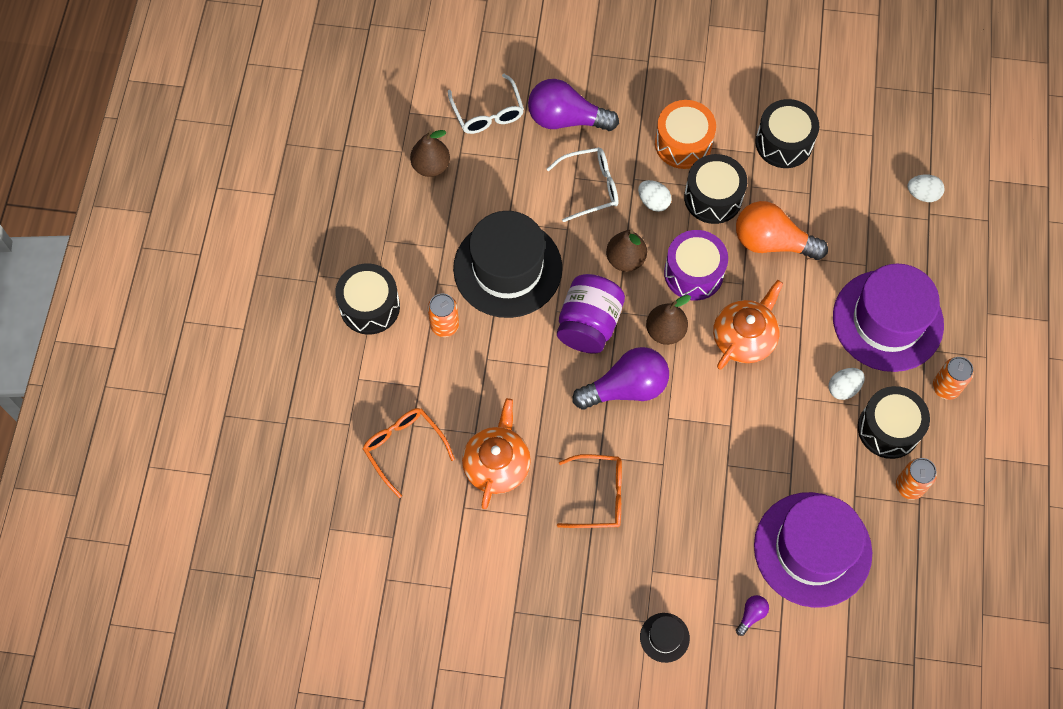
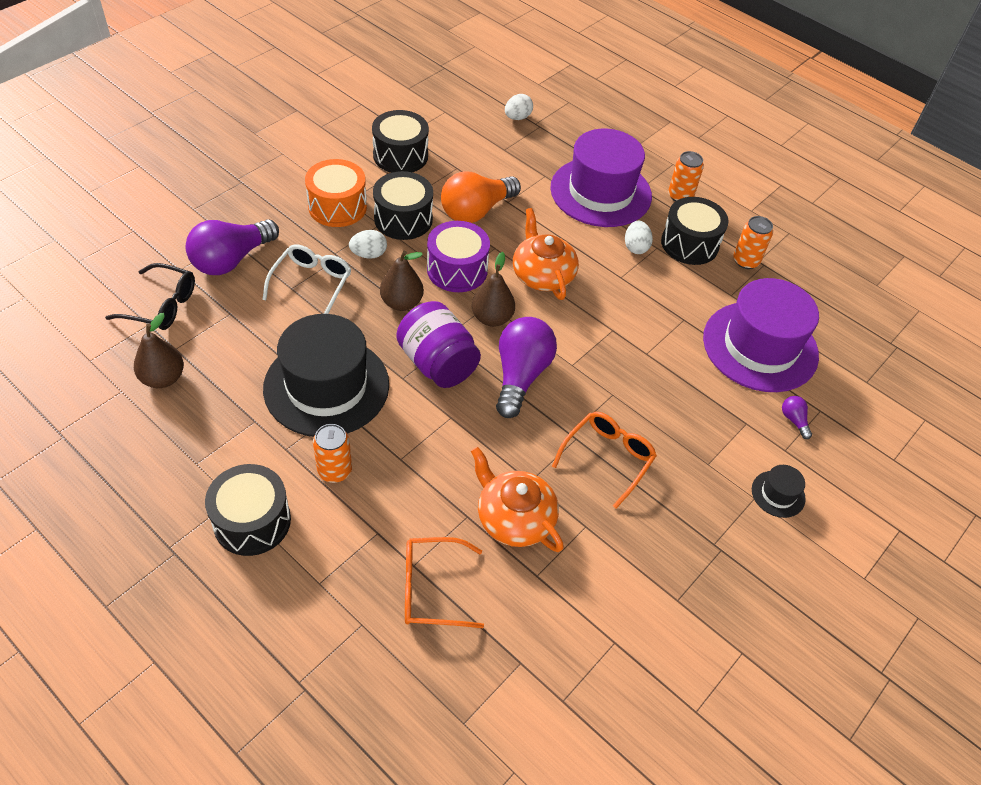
camera: 60 degrees left, 15 degrees down
(488, 113) = (162, 305): white glasses -> black glasses

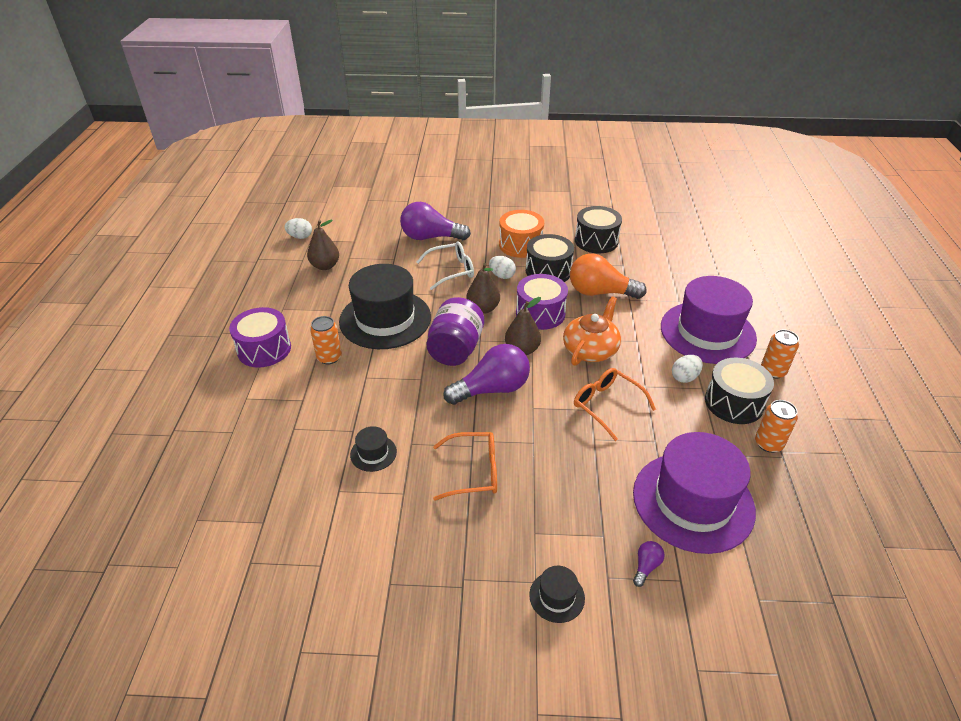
camera: 55 degrees right, 10 degrees down
(162, 305) = (371, 237): black glasses -> none
(252, 521) = (264, 349): black drum -> purple drum
(431, 589) = (283, 446): orange glasses -> orange glasses (607, 405)
(514, 518) = (373, 453): orange teapot -> black hat
(517, 117) = (708, 261): white egg -> white egg (300, 237)

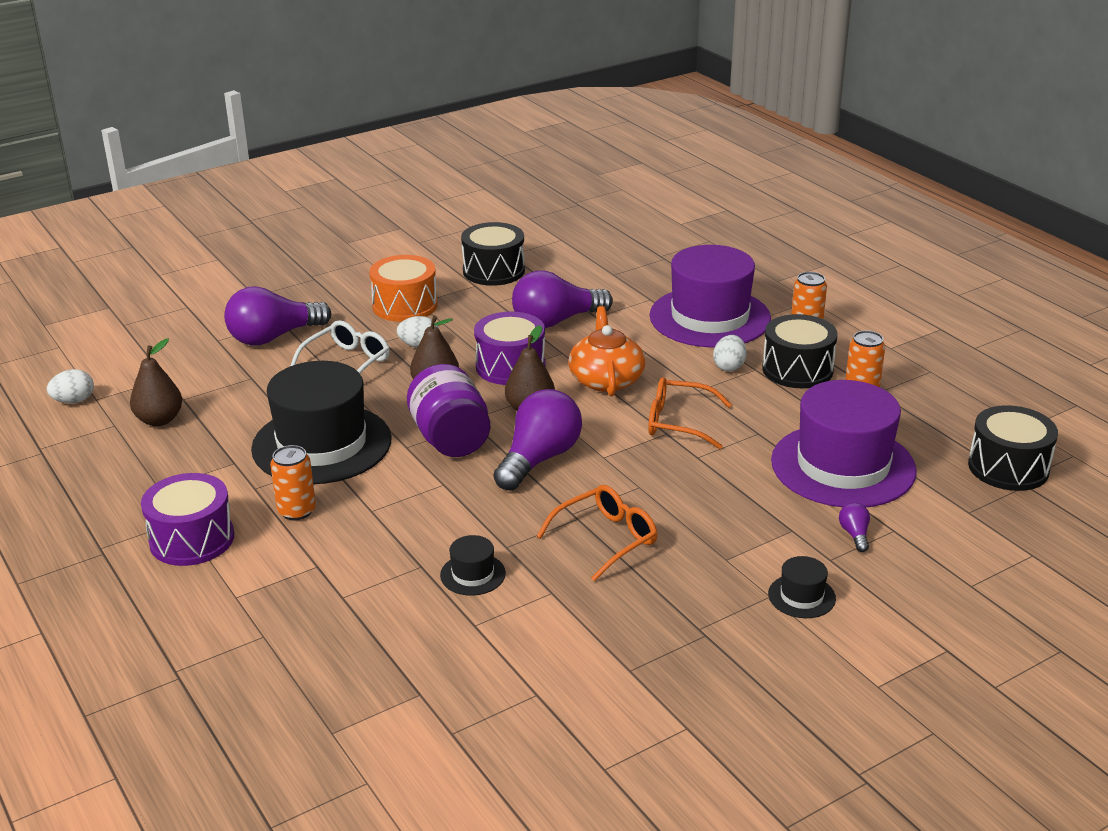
camera: 35 degrees left, 10 degrees down
(548, 271) = (471, 321): black drum -> black drum (1008, 467)
(600, 292) = (556, 321): orange light bulb -> purple light bulb

